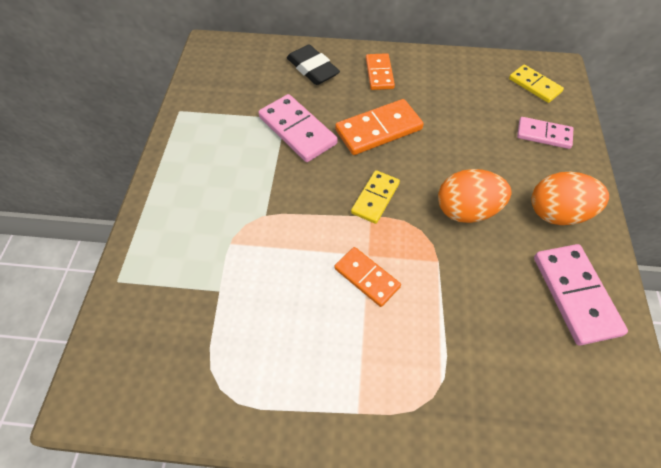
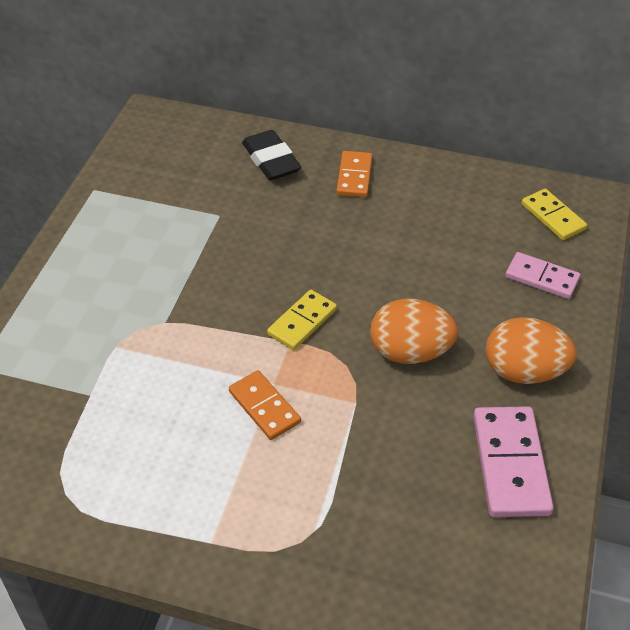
camera: 10 degrees right, 10 degrees down
(297, 130) = (230, 231): pink domino -> none
(378, 130) = (331, 244): orange domino -> none

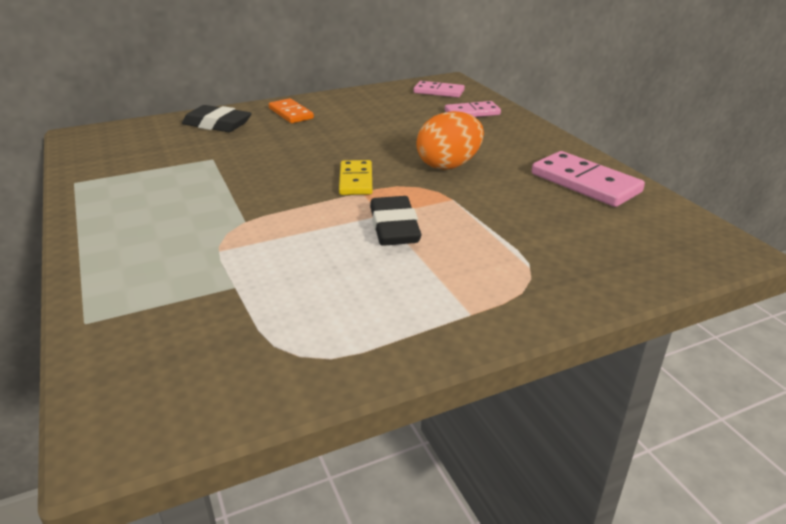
camera: 40 degrees left, 15 degrees down
(264, 407) = (394, 228): orange domino -> black eraser
(524, 371) = (525, 147): orange egg -> none
(553, 217) = (438, 92): yellow domino -> pink domino

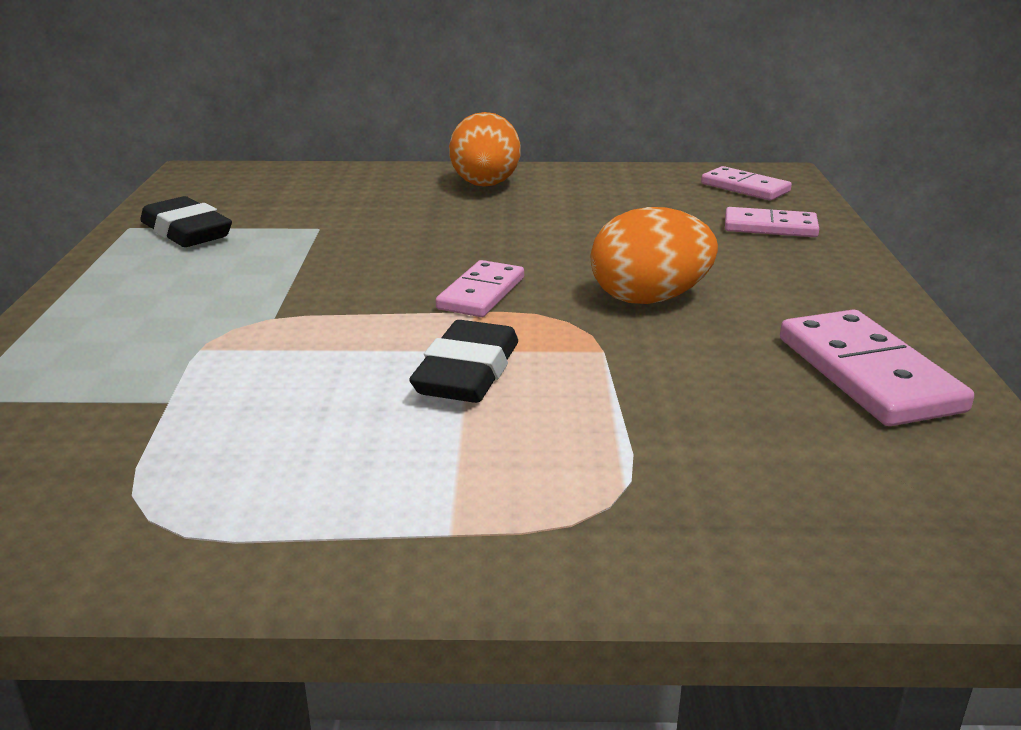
camera: 25 degrees right, 5 degrees down
(217, 125) = (371, 185): black eraser -> black eraser (186, 232)
(291, 113) = (485, 185): orange domino -> orange egg
(355, 180) = (481, 293): yellow domino -> pink domino

